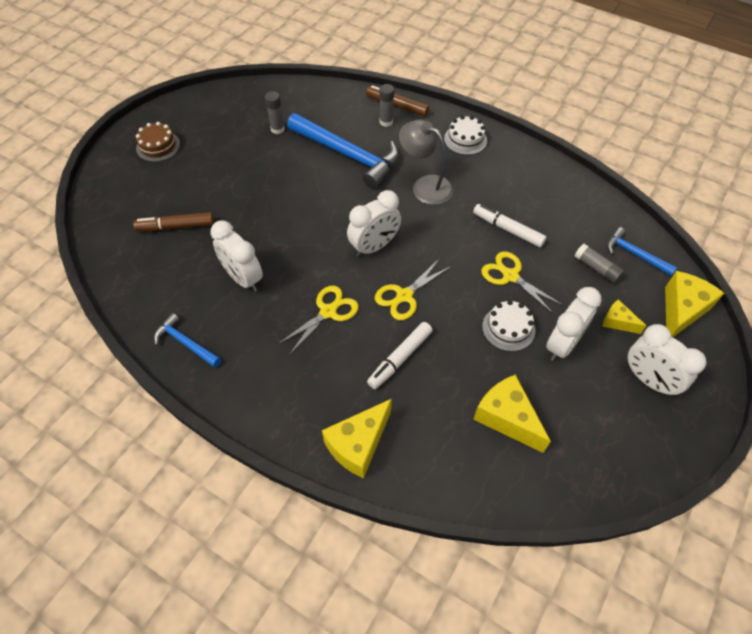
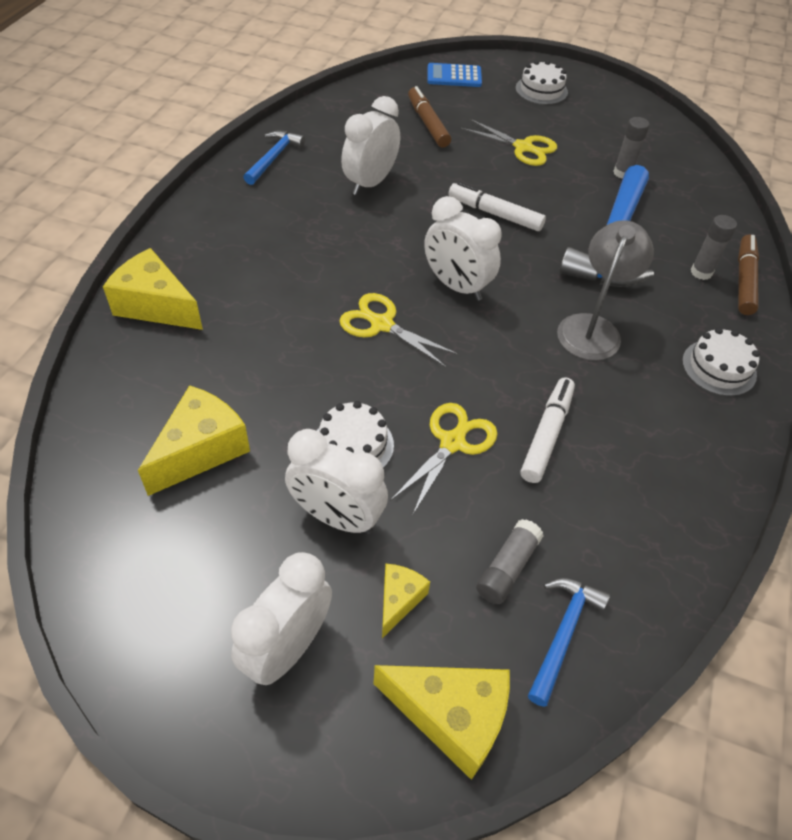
camera: 75 degrees right, 5 degrees down
(113, 196) = (454, 76): none -> blue calculator
(158, 146) = (541, 90): brown cake -> white cake
(328, 312) = (339, 257): yellow scissors -> yellow scissors (523, 147)
(400, 358) = (281, 330): white marker -> white marker (495, 214)

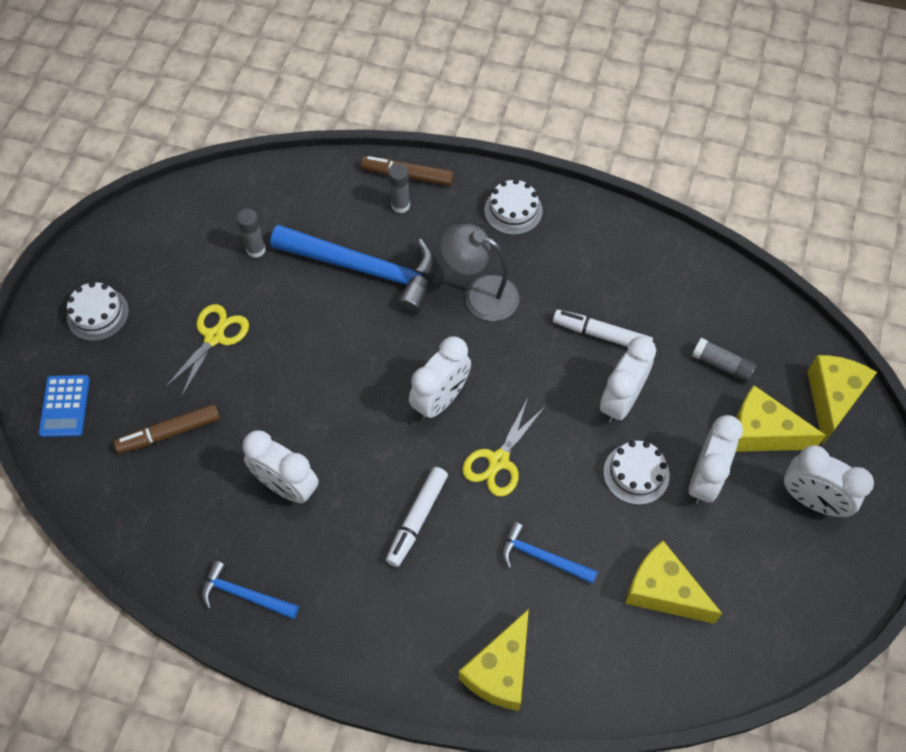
camera: 90 degrees left, 10 degrees up
(399, 600) = (762, 432): yellow cheese -> yellow cheese, size x1.81
(452, 443) = (621, 401): yellow scissors -> white clock
(495, 214) = (331, 365): white marker -> white marker (417, 518)
(563, 634) = (763, 334): blue hammer -> blue hammer (542, 557)

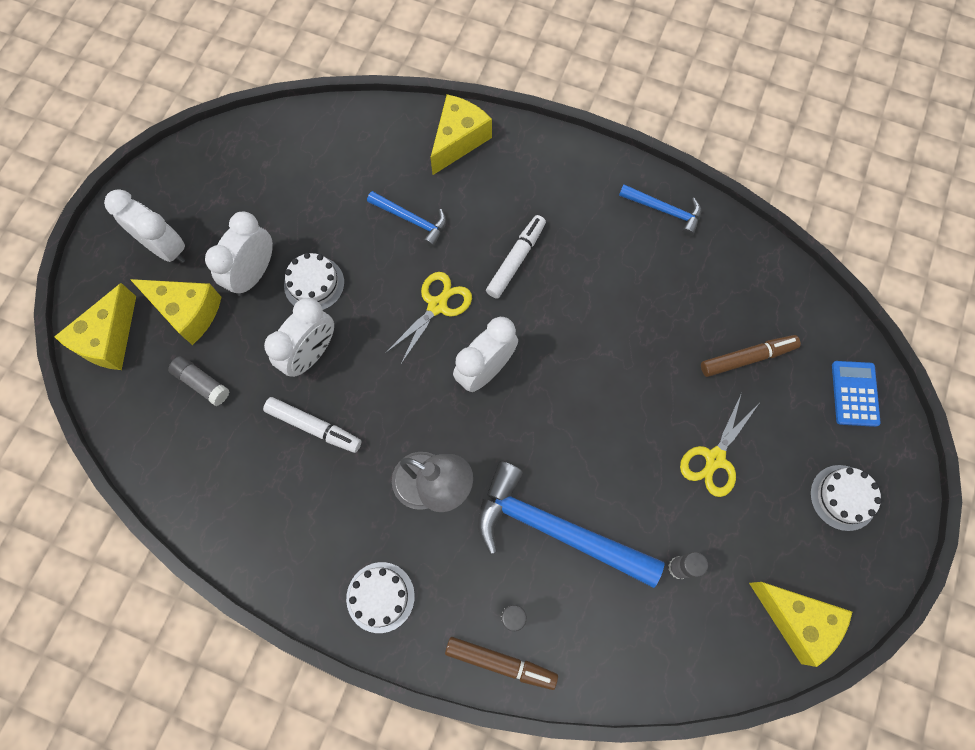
camera: 175 degrees left, 10 degrees up
(286, 486) = (633, 298): white clock -> none
(663, 591) = (316, 186): yellow cheese -> yellow cheese (796, 620)

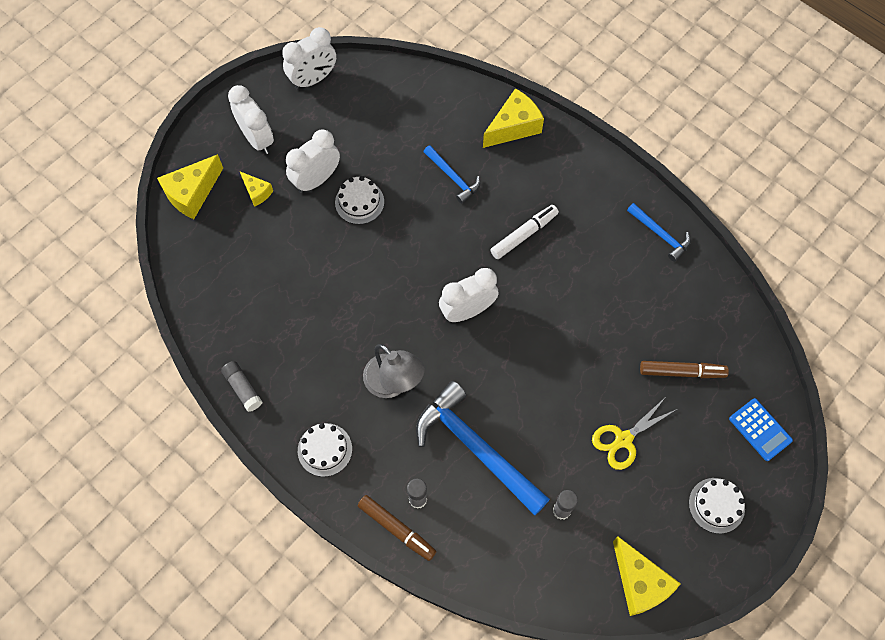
camera: 20 degrees right, 5 degrees down
(187, 312) = (257, 192): yellow cheese -> yellow cheese, size x0.55
(202, 383) = (249, 248): grey glue stick -> grey glue stick (243, 388)
(311, 354) = (338, 254): white clock -> white clock (313, 79)
(313, 426) = (320, 308): white marker -> none
(437, 305) = (448, 249): yellow scissors -> none
(854, 393) = (760, 429): blue calculator -> blue calculator turned 120 degrees clockwise

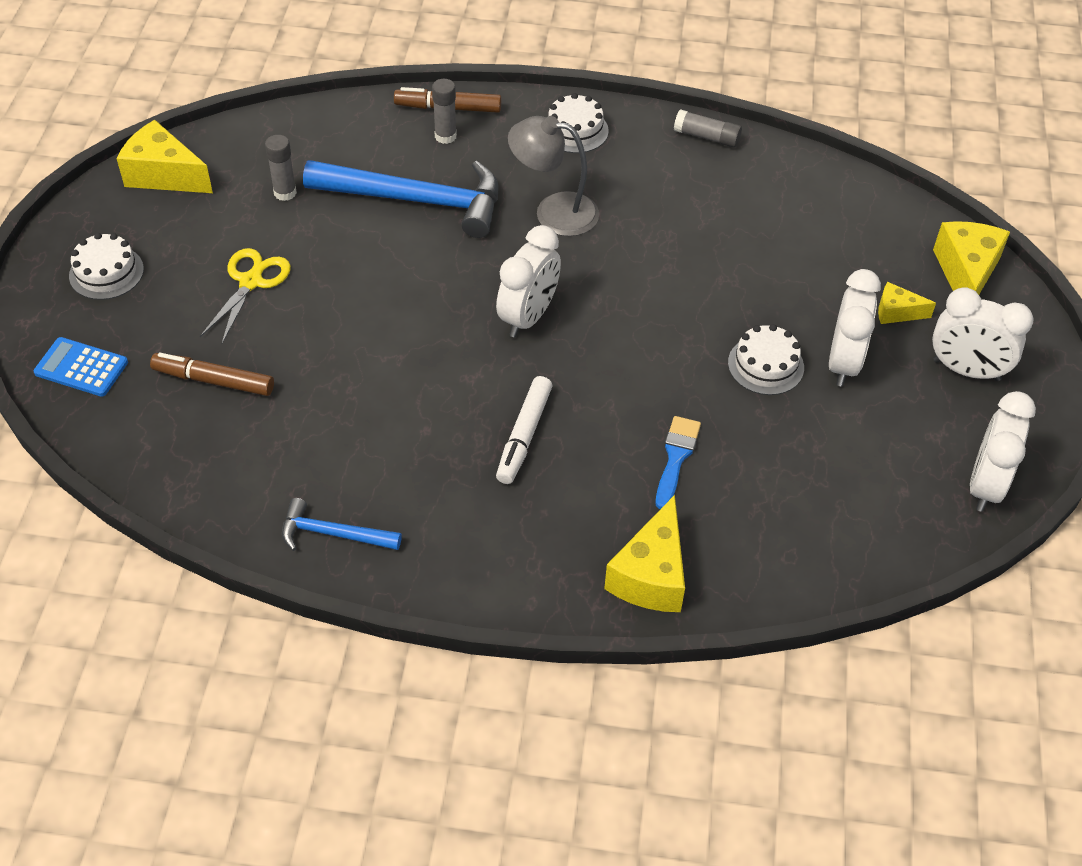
camera: 145 degrees right, 15 degrees down
(453, 177) = (676, 457): blue hammer -> blue brush
(681, 372) = (214, 381): brown marker -> brown marker turned 45 degrees clockwise

